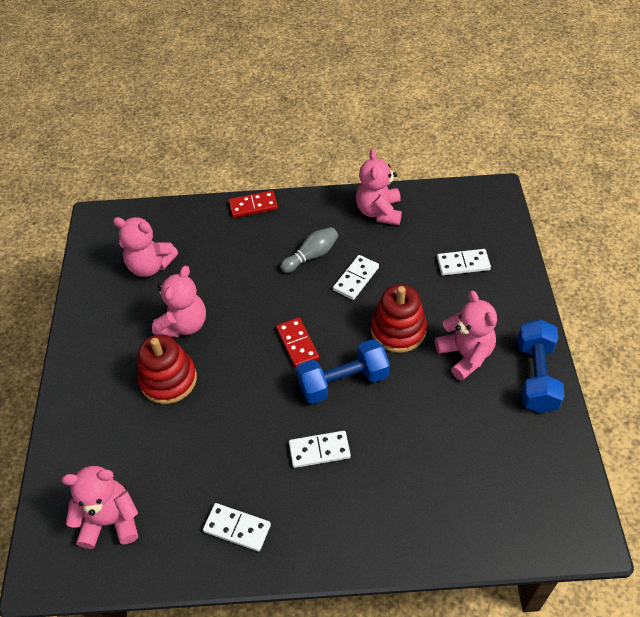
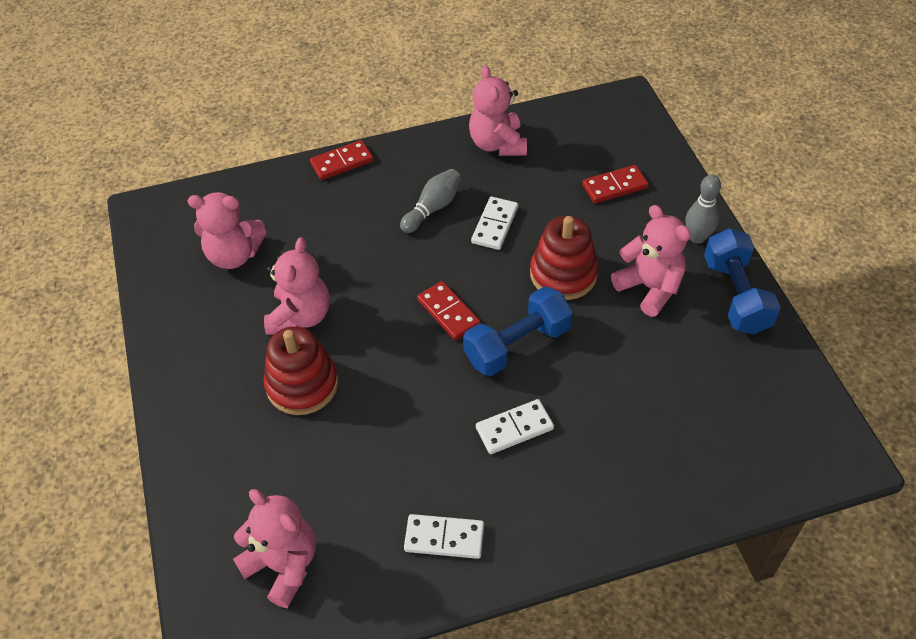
camera: 15 degrees left, 0 degrees up
(110, 521) = (283, 565): pink teddy bear -> pink teddy bear turned 60 degrees clockwise
(463, 264) = (614, 186): white domino -> red domino
(518, 320) = (697, 237): none -> grey bowling pin

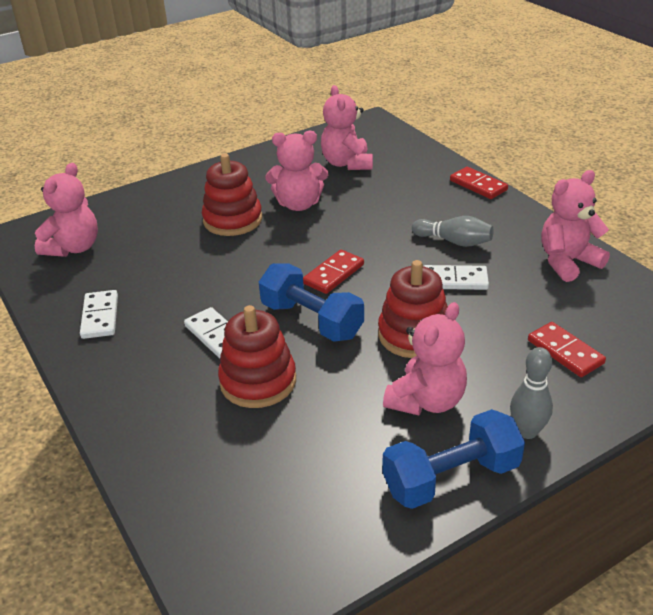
camera: 75 degrees right, 15 degrees down
(594, 402) = (258, 381): none -> red stacking toy

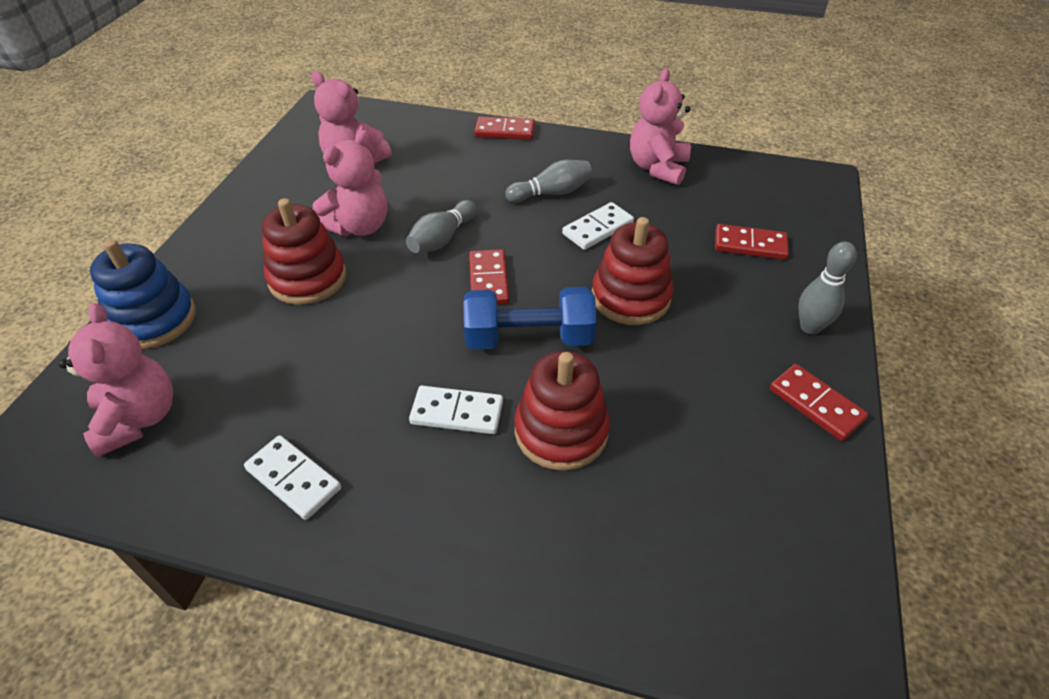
camera: 45 degrees left, 10 degrees up
(135, 203) = (154, 320): none -> blue stacking toy
(338, 235) = (442, 239): none -> grey bowling pin
(426, 401) = (715, 350): pink teddy bear -> none
(451, 478) = (816, 404): blue dumbbell -> red domino

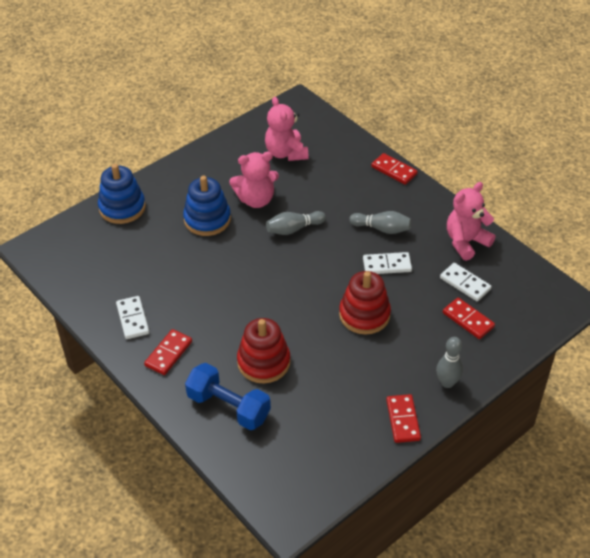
camera: 35 degrees right, 0 degrees up
(138, 418) = (88, 256): pink teddy bear -> none
(308, 278) = (207, 219): red stacking toy -> blue stacking toy
(457, 413) = (223, 327): white domino -> white domino (465, 283)
(489, 280) = (297, 266): red domino -> red domino (168, 353)
(529, 338) = (290, 309): blue dumbbell -> blue dumbbell (228, 407)

